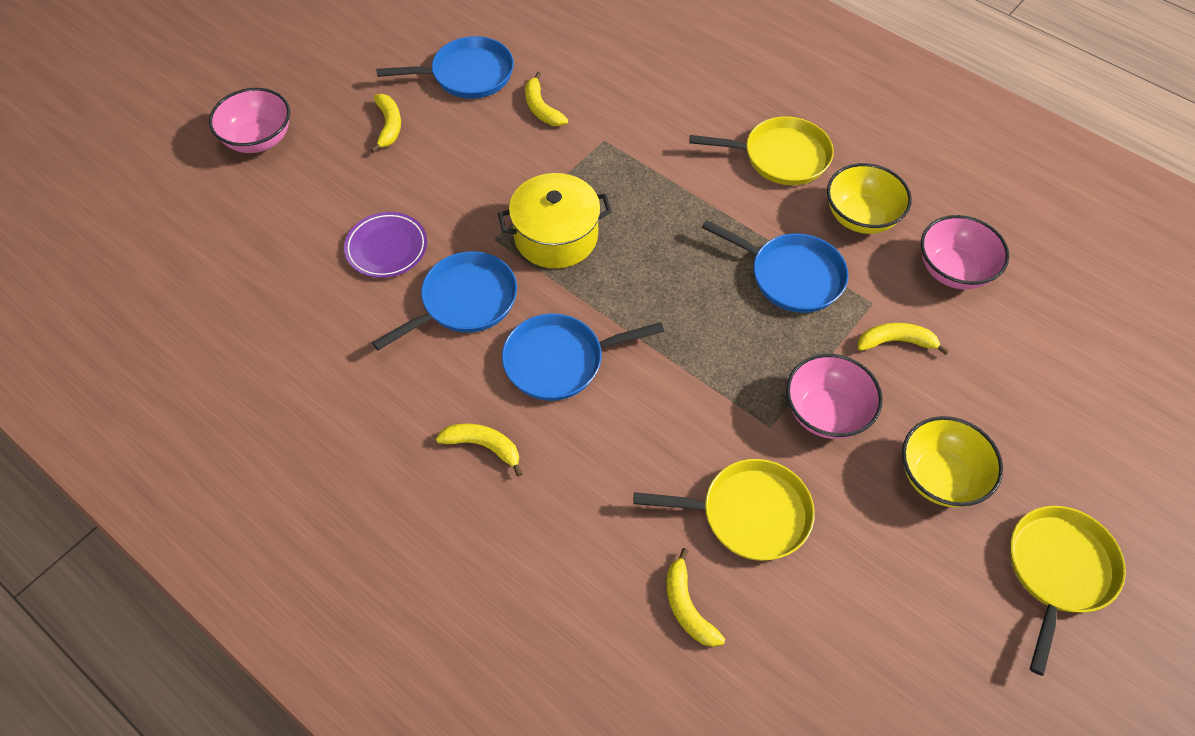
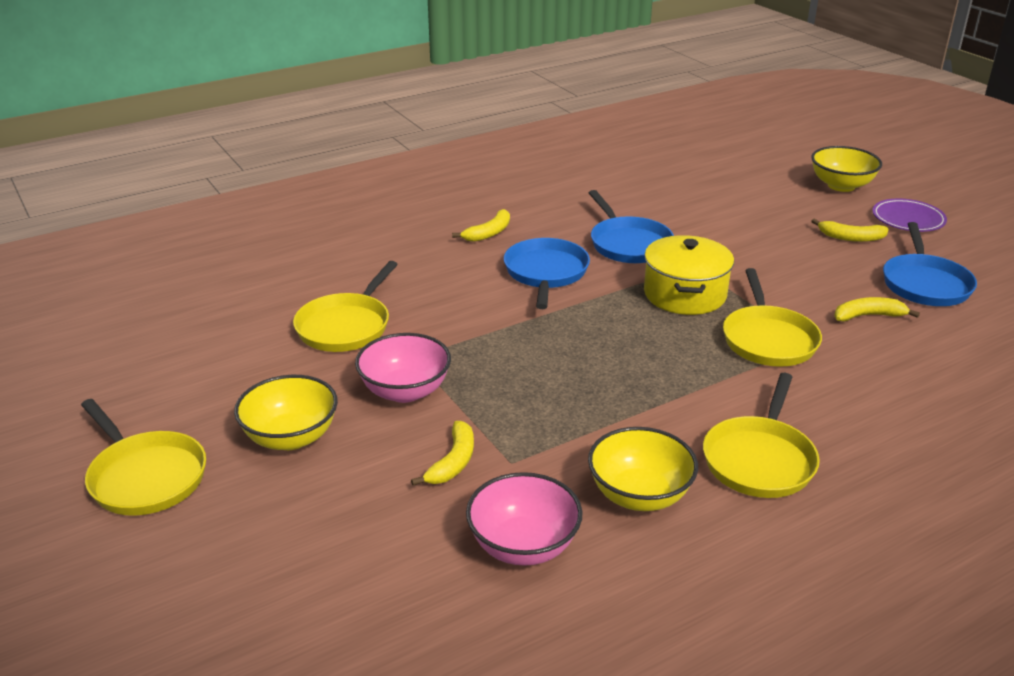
camera: 110 degrees right, 25 degrees down
(259, 139) = (841, 185): pink bowl -> yellow bowl
(386, 248) = (700, 221): purple plate -> purple plate (908, 219)
(610, 168) = (768, 339): none -> yellow pan
(687, 607) = (301, 284): yellow banana -> none
(791, 276) = (575, 416): blue pan -> none

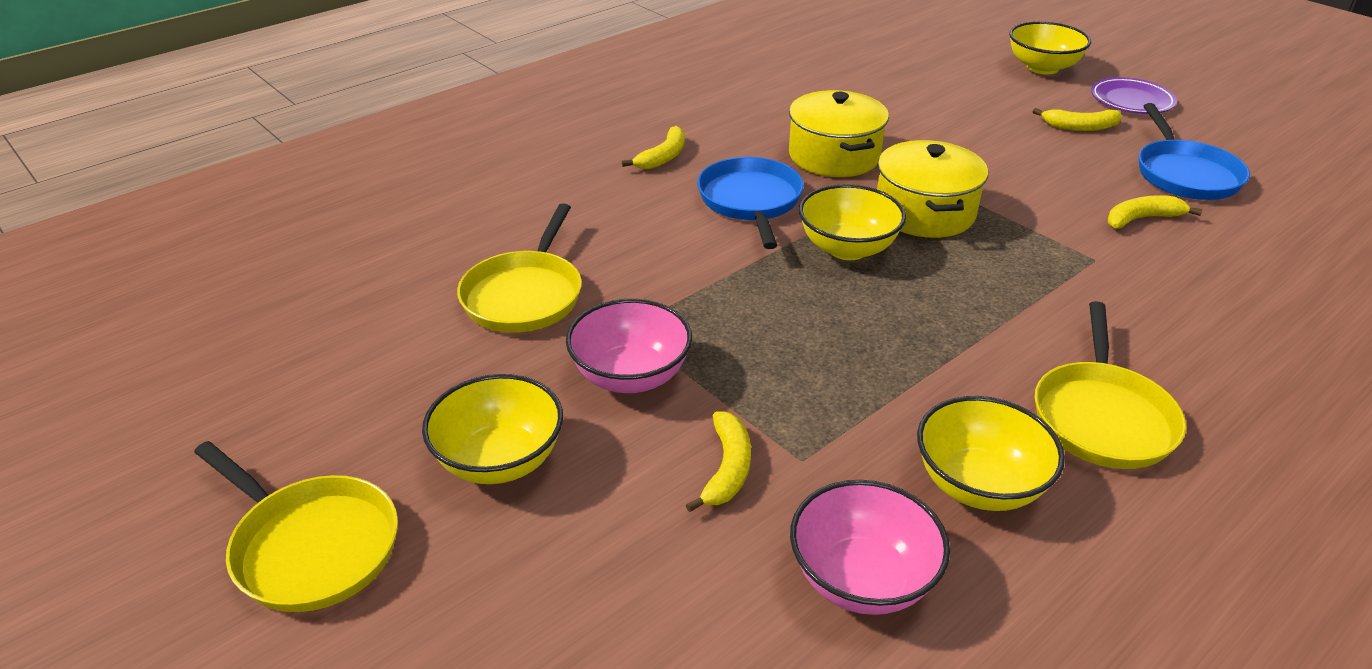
camera: 10 degrees left, 5 degrees up
(609, 316) = (847, 248): none -> yellow bowl
(628, 244) = (834, 156): blue pan -> yellow pot
(768, 339) = (1043, 259): yellow pan -> none

